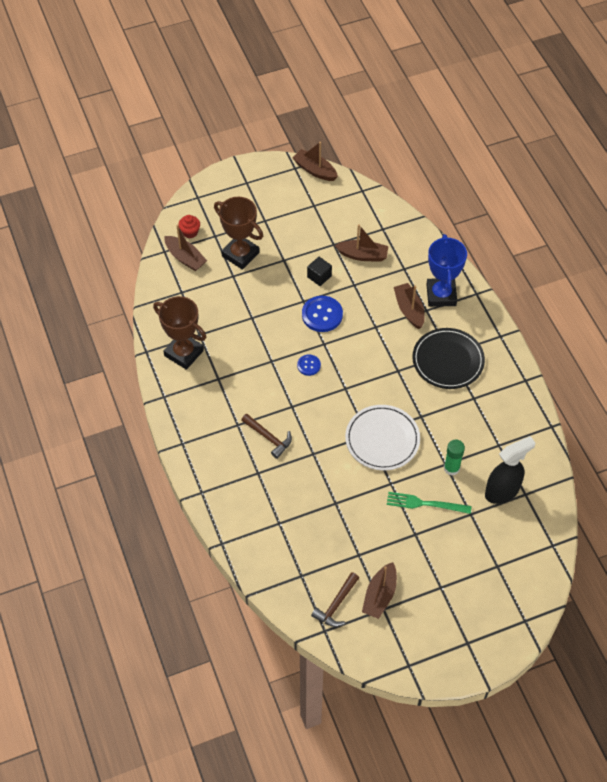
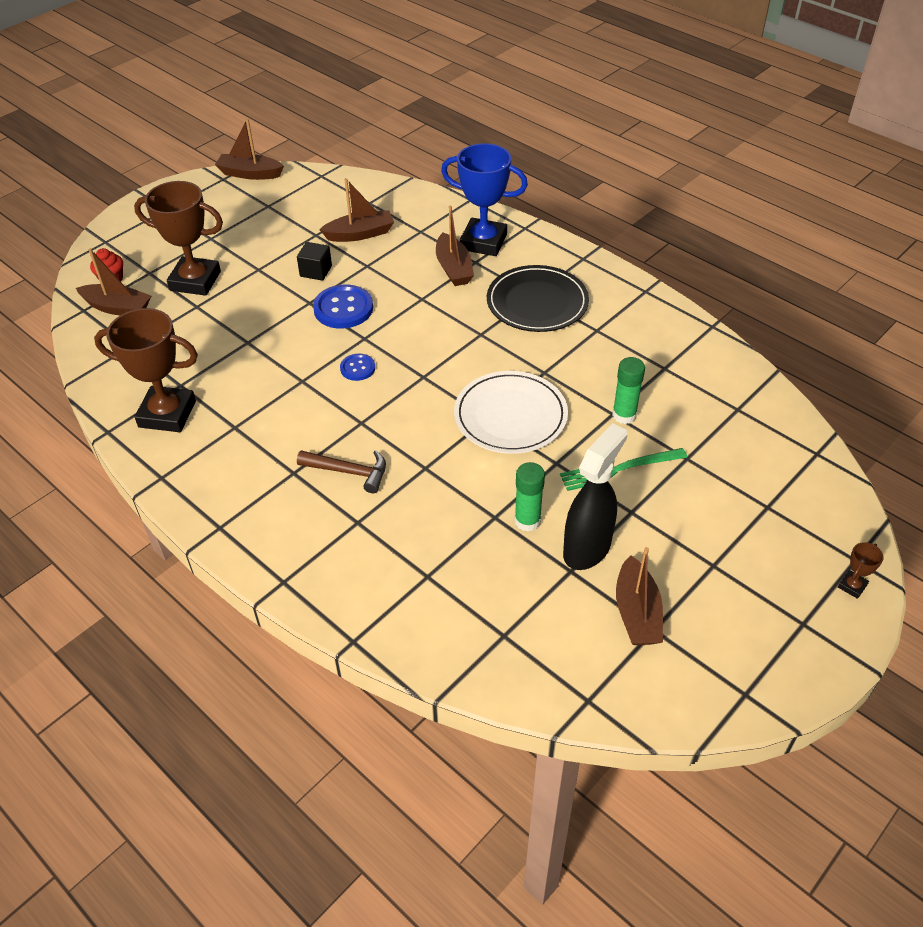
camera: 25 degrees left, 10 degrees down
(336, 604) = (582, 654): brown hammer -> none
(352, 514) = (527, 521): none -> green glue stick
(409, 310) = (453, 268): brown boat -> brown boat turned 150 degrees counterclockwise
(441, 295) = (483, 242): blue trophy -> blue trophy turned 45 degrees counterclockwise
(502, 491) = (707, 417): black spray bottle -> black spray bottle (587, 548)
(511, 635) = (852, 586): none -> brown trophy

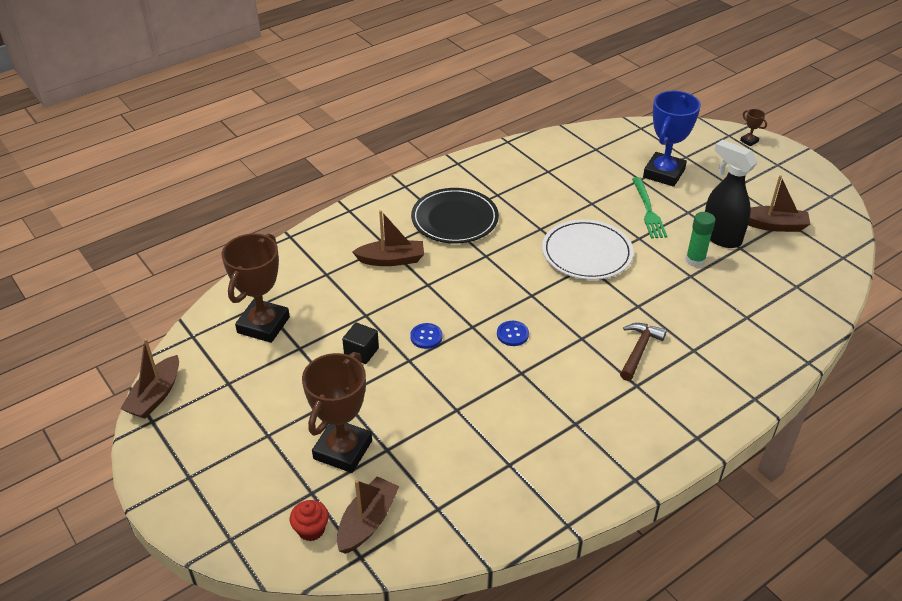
camera: 80 degrees left, 5 degrees down
(167, 414) = (550, 475): brown trophy -> brown trophy (263, 325)
(343, 308) = (426, 337): blue button -> blue button, size x0.56
(360, 234) = (313, 315): brown boat -> none
(483, 242) = (360, 237): blue trophy -> blue trophy (663, 173)
(624, 415) = (594, 198): green glue stick -> none

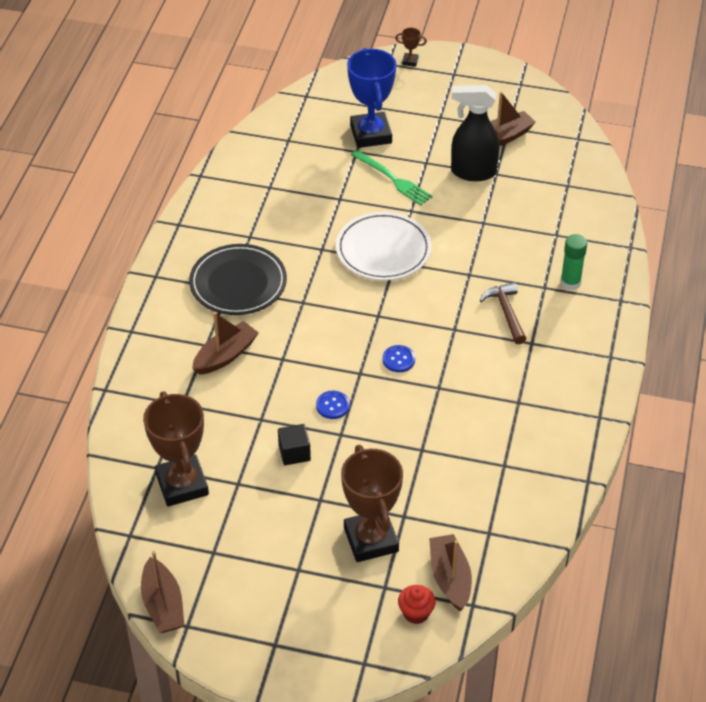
camera: 40 degrees left, 5 degrees up
(695, 260) = (473, 206): green glue stick -> green glue stick (570, 282)

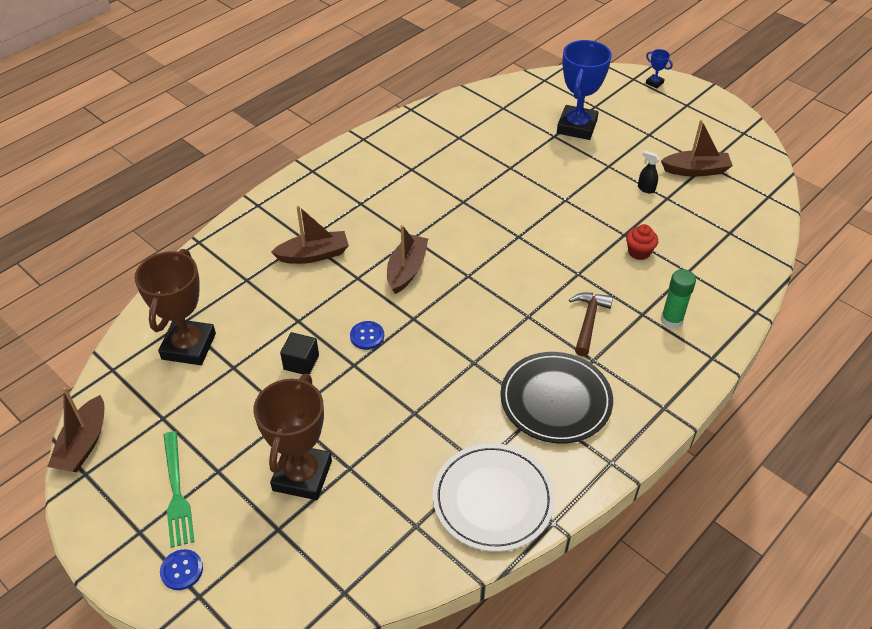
camera: 30 degrees right, 0 degrees up
(238, 283) = (372, 201): black plate -> black plate (555, 400)
(383, 250) = (515, 222): white plate -> white plate (493, 499)
(392, 179) = (568, 168): green fork -> green fork (176, 492)
(398, 359) = (456, 321): blue button -> blue button (182, 570)
(410, 61) = (654, 83): brown trophy -> blue trophy
(416, 613) = (285, 571): red cupcake -> red cupcake (639, 252)
(450, 578) = (344, 552): brown boat -> brown boat (406, 270)
(472, 172) = (646, 189): black spray bottle -> black spray bottle, size x0.41

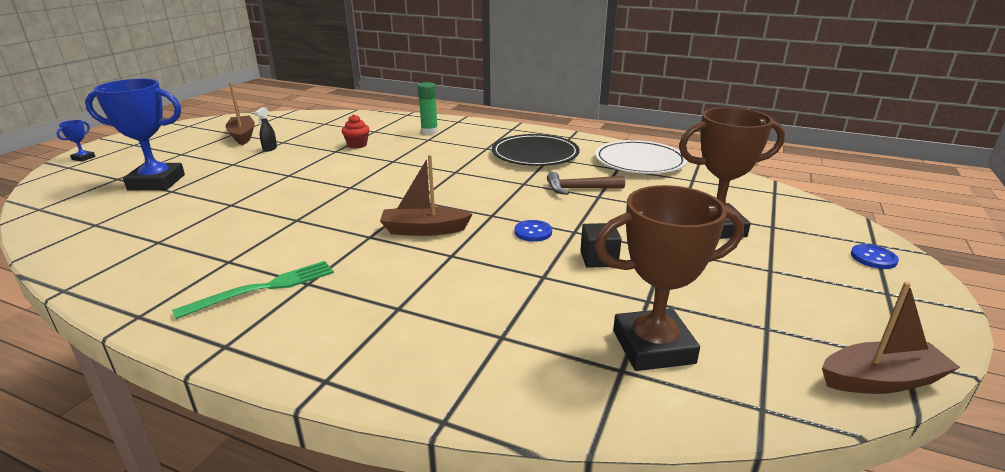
camera: 110 degrees left, 20 degrees down
(176, 492) = (822, 286): green fork -> green fork (263, 288)
(313, 255) = (426, 294): brown boat -> none
(588, 321) = (447, 153): brown hammer -> brown hammer (579, 189)

